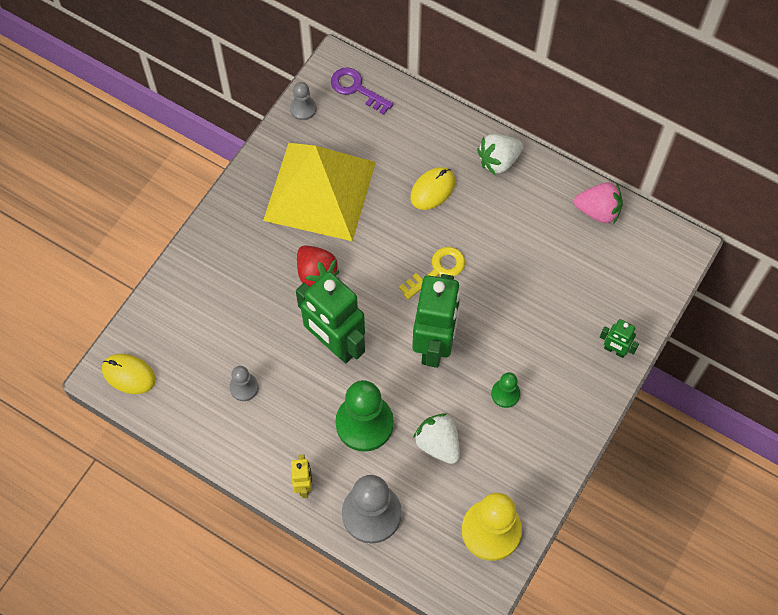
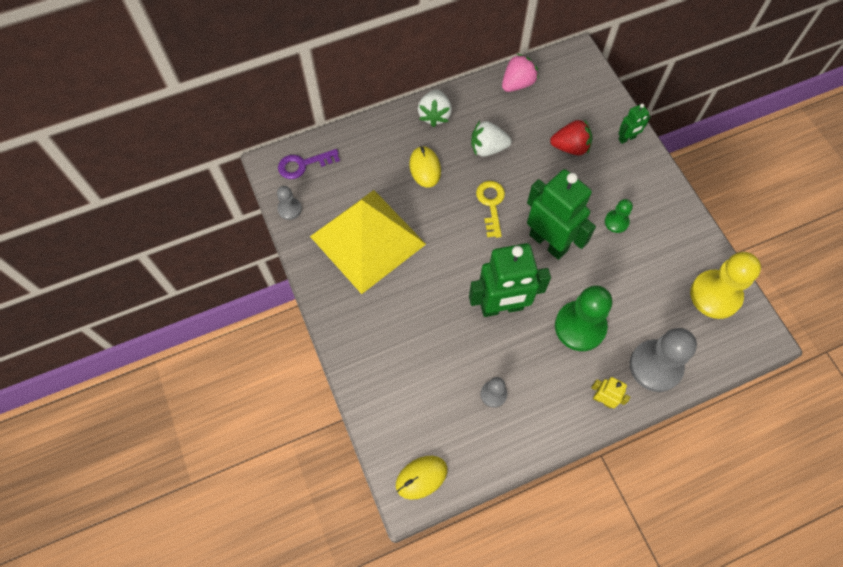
camera: 55 degrees left, 0 degrees up
(316, 273) = (434, 284): red strawberry -> red strawberry (570, 147)
(438, 444) = (627, 288): white strawberry -> white strawberry (488, 148)

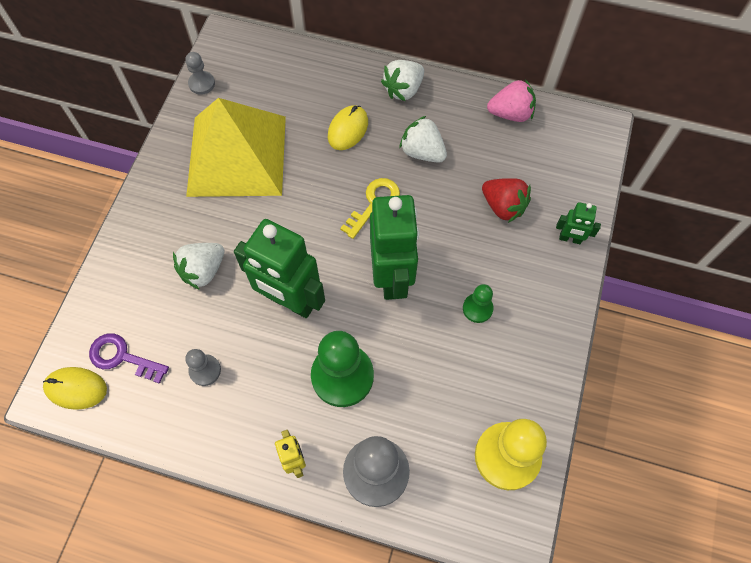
camera: 40 degrees right, 0 degrees up
(303, 164) = (249, 55): purple key -> purple key (122, 357)
(425, 333) = (203, 271): none -> white strawberry

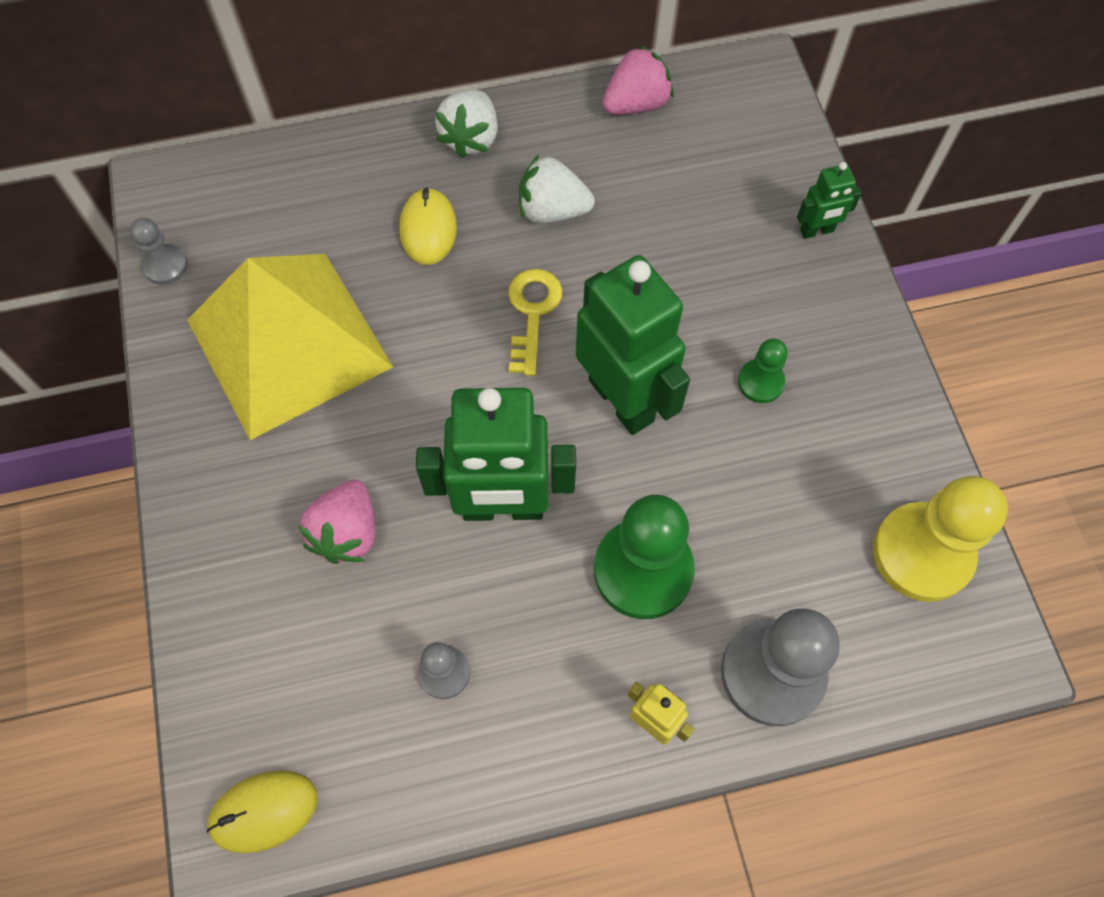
camera: 30 degrees left, 0 degrees up
(122, 357) = (306, 724): purple key -> none
(203, 271) = (347, 533): white strawberry -> pink strawberry
(503, 206) = (706, 231): red strawberry -> none

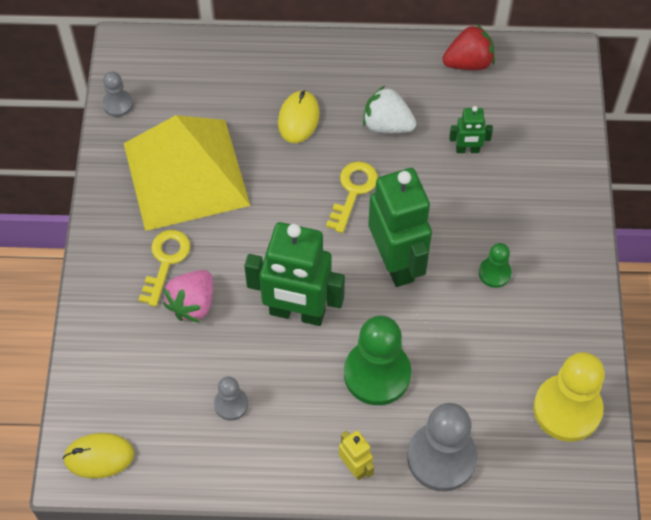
camera: 15 degrees right, 5 degrees down
(291, 479) = (165, 261): none -> yellow key
(471, 138) = (345, 62): white strawberry -> none
(636, 104) = (468, 62): pink strawberry -> red strawberry
(817, 231) = (568, 180): green robot -> green robot (467, 150)

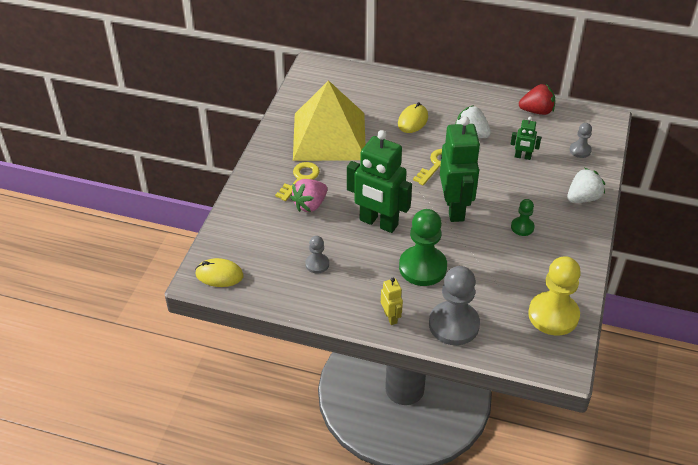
camera: 15 degrees right, 15 degrees down
(118, 104) = (298, 93): grey pawn -> grey pawn (580, 150)
(564, 203) = (583, 198): none -> white strawberry

